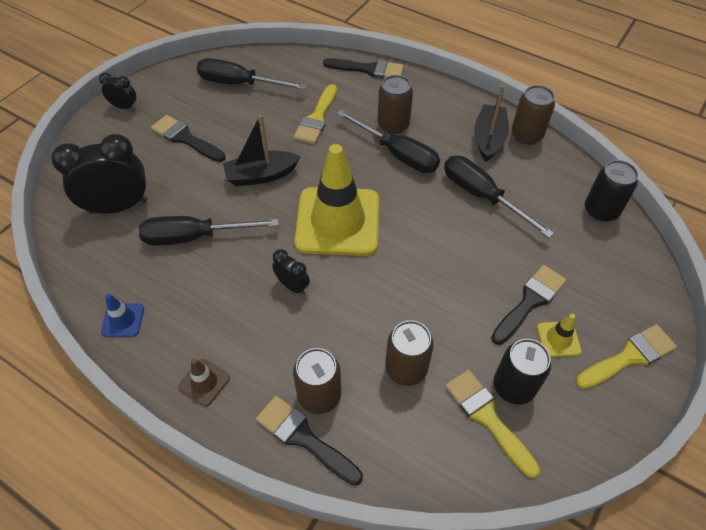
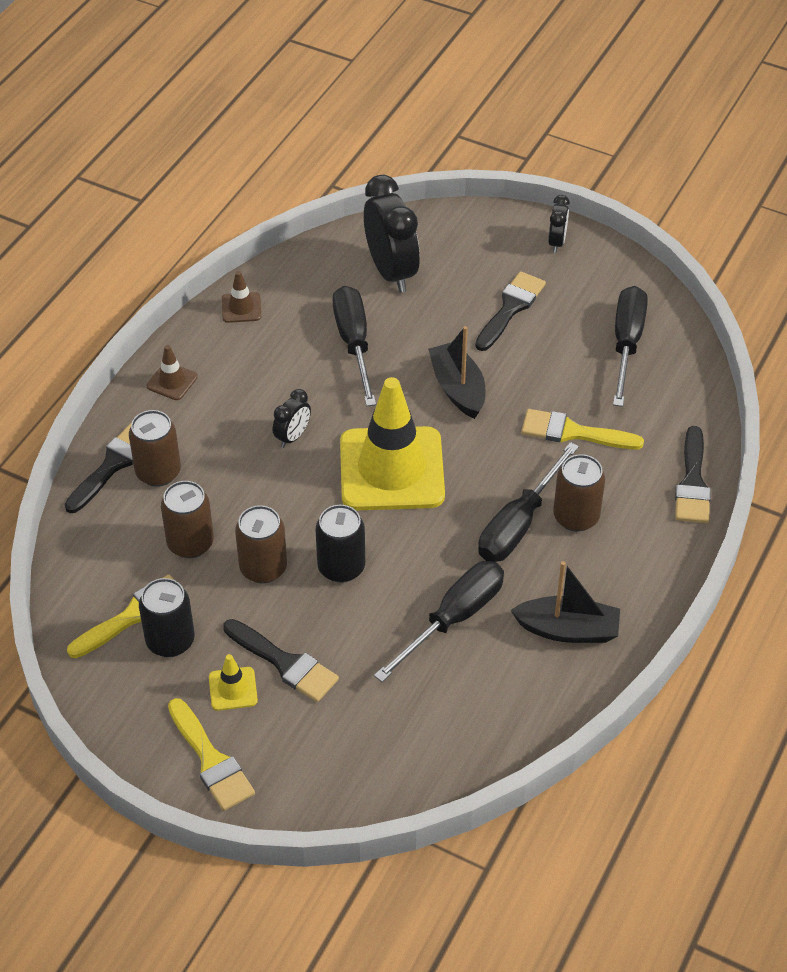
camera: 85 degrees right, 5 degrees down
(123, 320) = (241, 308): blue traffic cone -> brown traffic cone
(526, 135) = (584, 677): brown can -> brown can (263, 568)
(601, 210) = (444, 758): black can -> black can (341, 567)

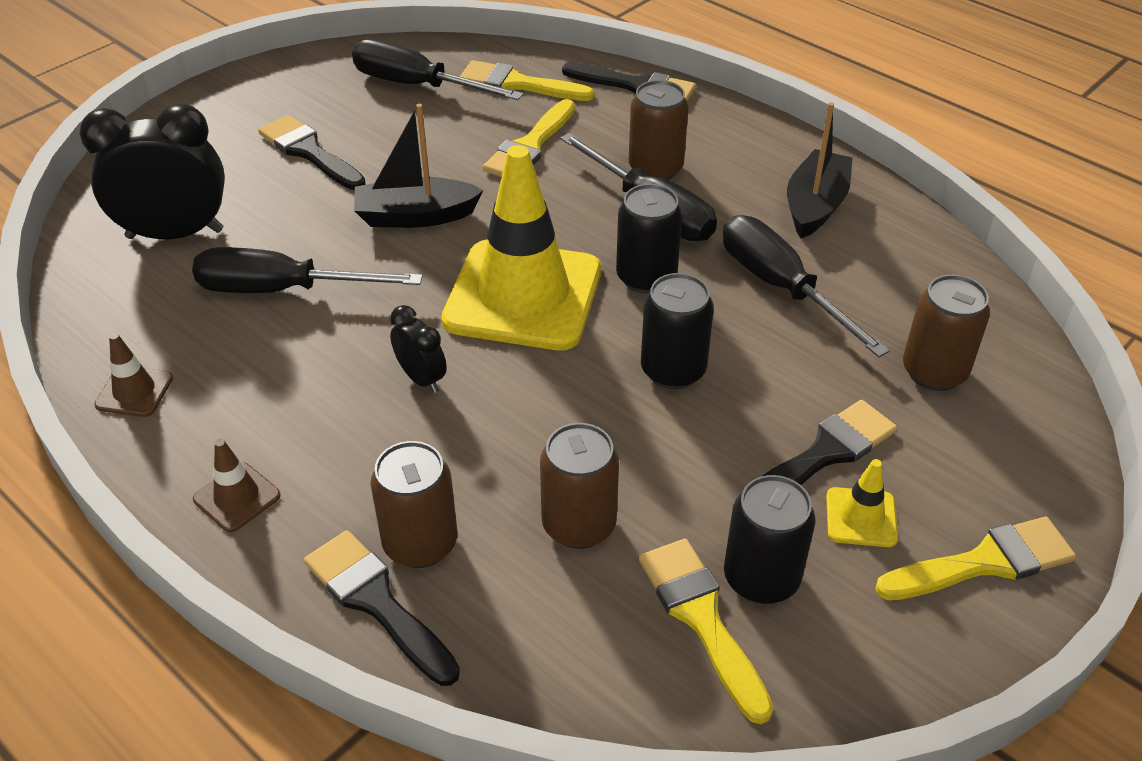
camera: 75 degrees left, 5 degrees down
(263, 568) = (651, 449): brown can -> brown can (934, 372)
(436, 535) = (646, 277): none -> black can
(557, 242) = (226, 99): black clock -> none
(658, 404) = (518, 84): none -> yellow brush

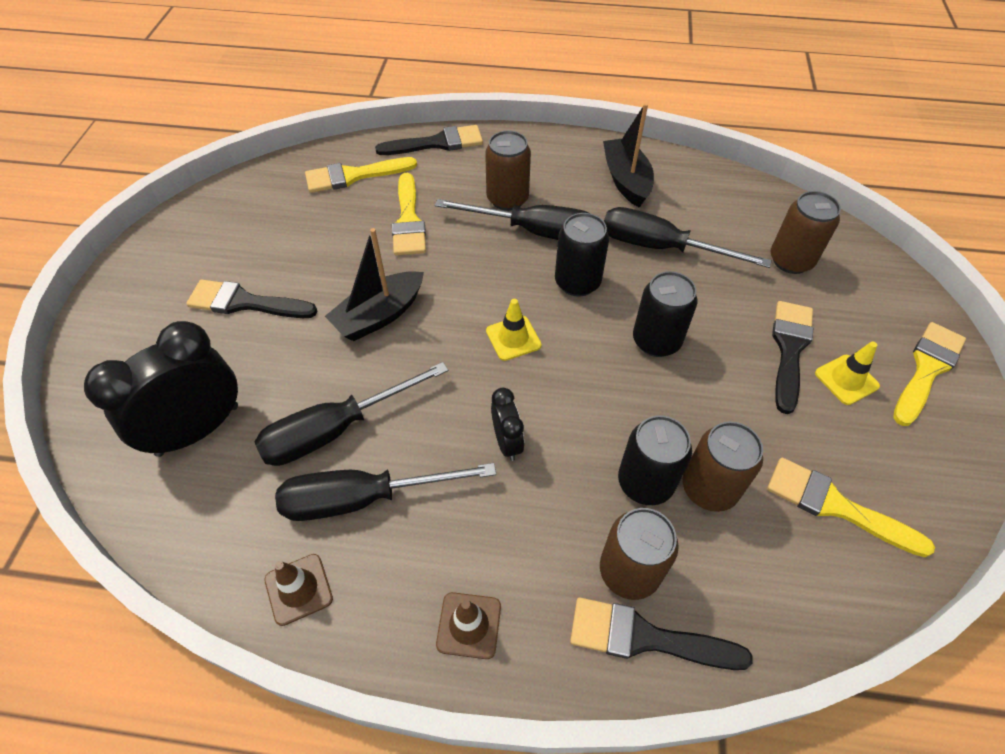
camera: 35 degrees left, 10 degrees up
(417, 86) = (279, 209): black screwdriver -> black screwdriver (363, 498)
(421, 378) = (507, 442): black clock -> black clock turned 60 degrees clockwise
(523, 295) = (513, 338): yellow traffic cone -> yellow traffic cone, size x0.41
(761, 578) = (838, 456): black can -> black can (645, 482)

